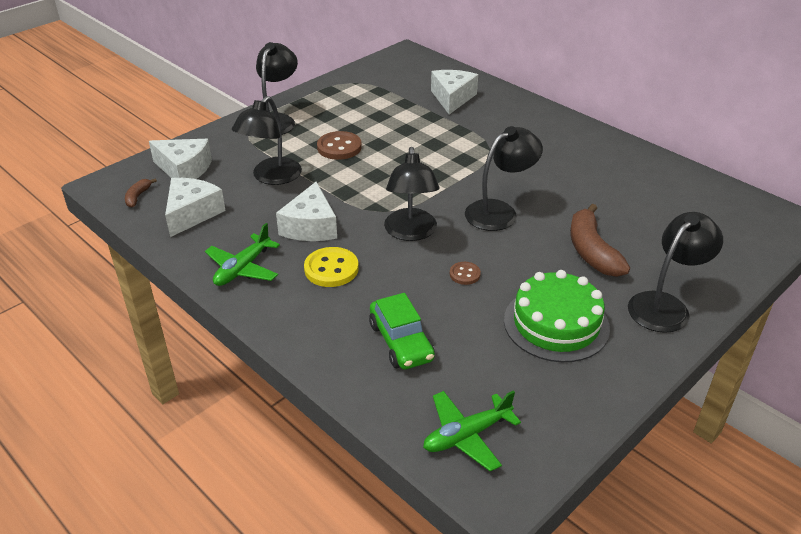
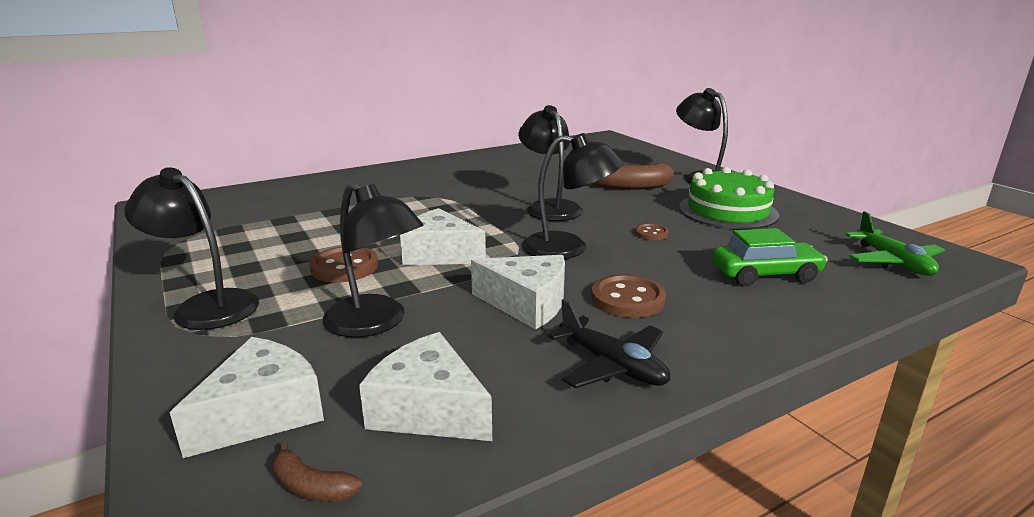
camera: 75 degrees left, 15 degrees down
(243, 268) = (612, 365): green plane -> black plane
(331, 269) = (627, 299): yellow button -> brown button
(452, 98) = (307, 198): white cheese -> white cheese (439, 254)

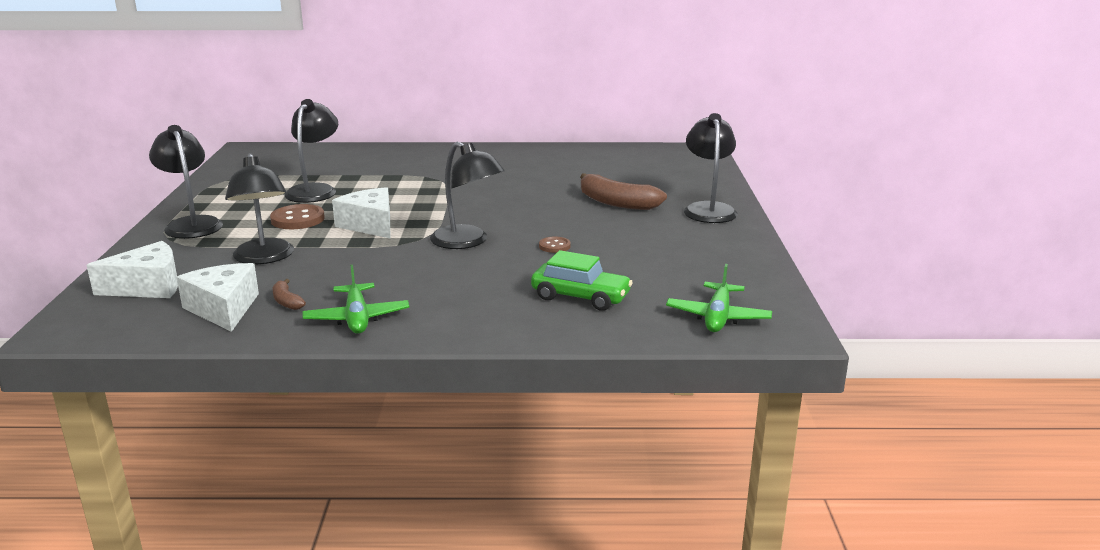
camera: 30 degrees right, 0 degrees up
(311, 486) = (127, 323): brown banana -> brown banana (286, 301)
(527, 304) = (370, 271): white cheese -> none
(549, 207) = (513, 207): black lamp -> black lamp (315, 190)
(612, 365) = (357, 318): black plane -> green plane
(627, 299) = (442, 285): brown button -> none
(727, 211) = (664, 243): green cake -> none

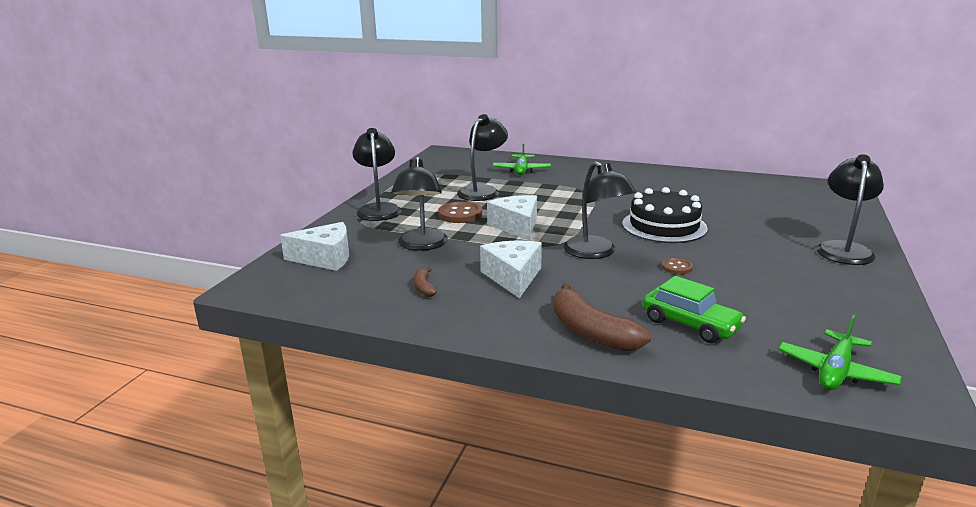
camera: 20 degrees right, 0 degrees up
(223, 309) = (372, 287): white cheese -> white cheese (513, 277)
(357, 318) = (476, 313): green plane -> green plane (521, 170)
(531, 207) = (664, 226): none -> black cake
(616, 203) = (748, 231): brown banana -> brown banana (591, 332)

